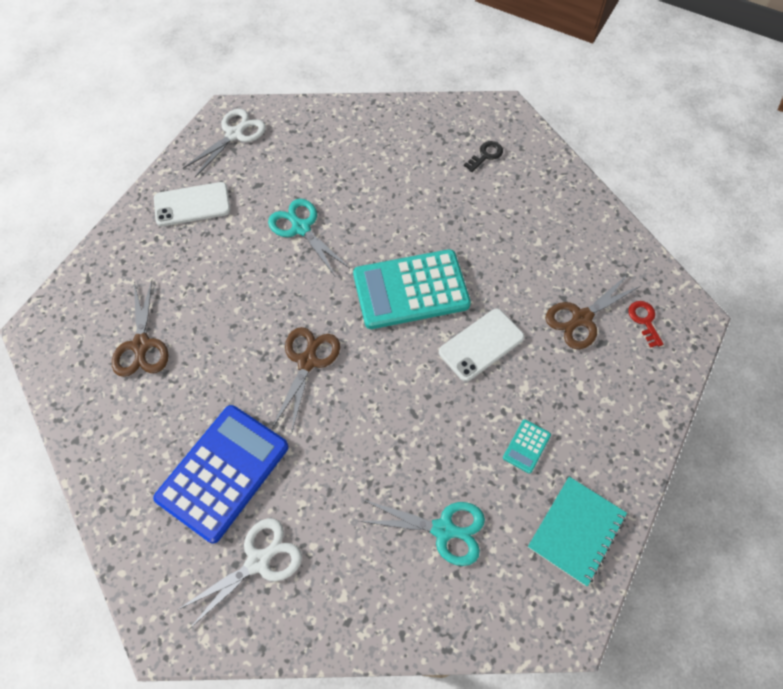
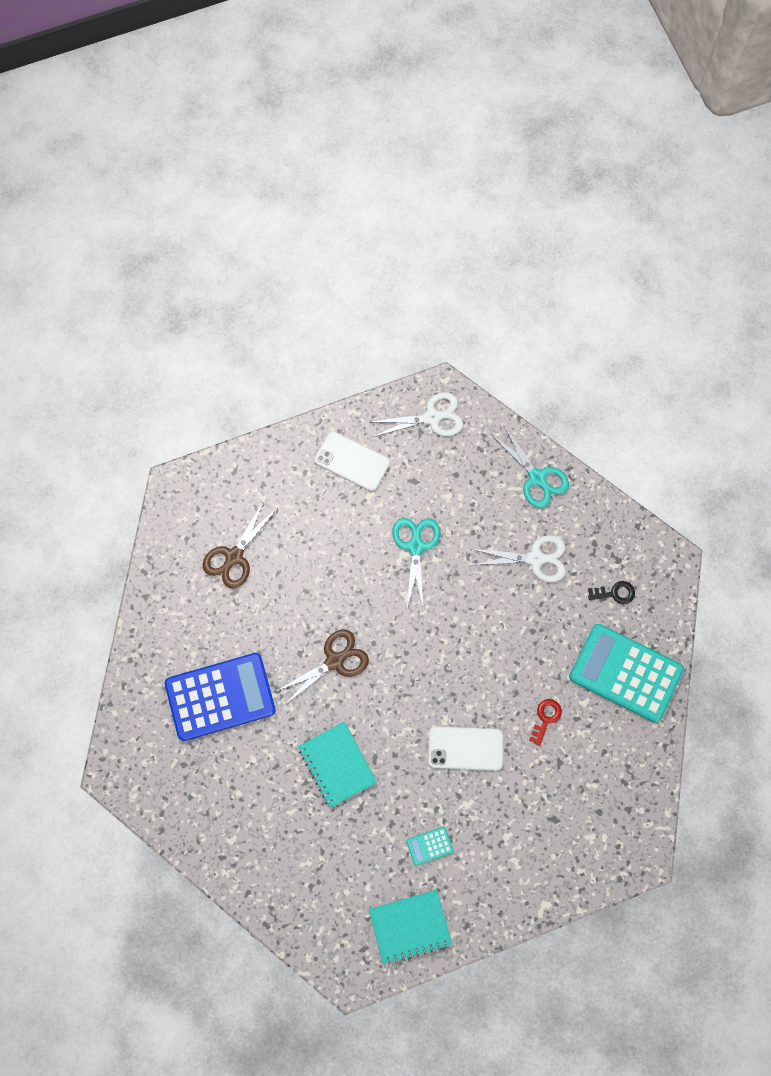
camera: 40 degrees right, 10 degrees up
(258, 561) = (198, 774): white scissors -> white scissors (535, 559)
(384, 444) = (337, 764): none -> turquoise notebook
(411, 290) = (453, 664): turquoise calculator -> turquoise calculator (625, 673)
(443, 529) = (326, 852): turquoise scissors -> turquoise scissors (537, 478)
(581, 318) = (557, 789): brown scissors -> none
(644, 320) = (602, 829): red key -> red key (545, 718)

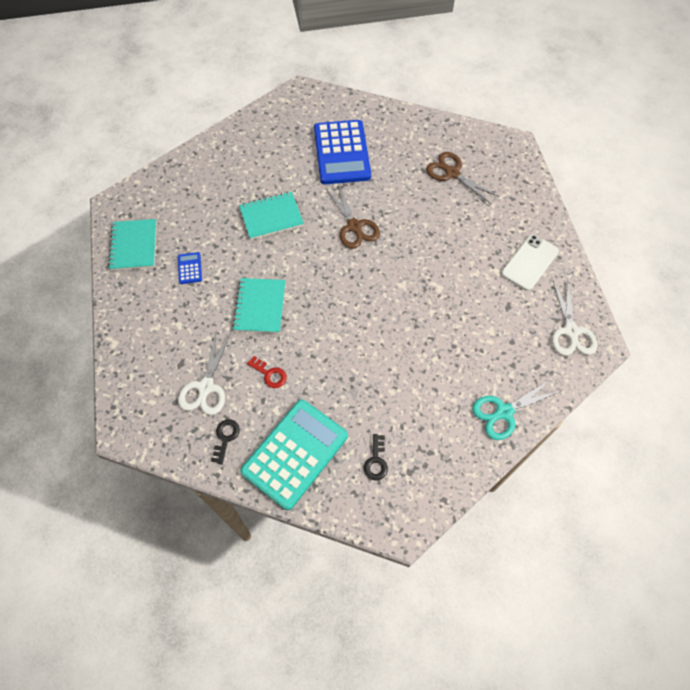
camera: 100 degrees right, 10 degrees down
(416, 547) = (445, 298): turquoise scissors -> none
(429, 846) = (190, 268): turquoise calculator -> blue calculator
(465, 748) = (260, 306): white phone -> turquoise notebook
(535, 559) = (421, 394): white scissors -> white scissors (206, 387)
(625, 747) = (225, 438): none -> black key

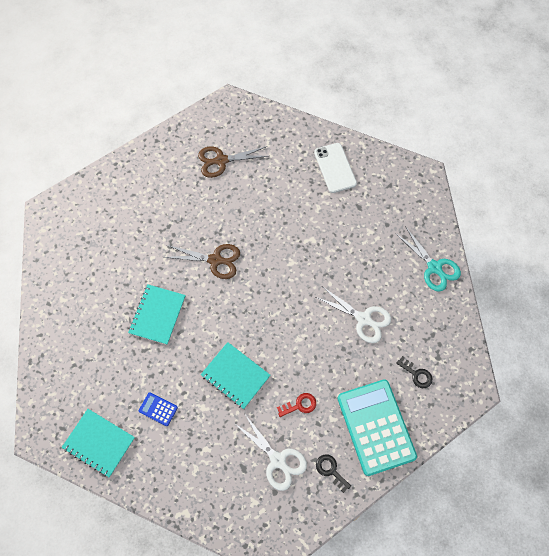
camera: 55 degrees left, 5 degrees up
(342, 153) = (138, 222): blue calculator -> none
(504, 412) = (434, 267): turquoise scissors -> turquoise scissors turned 45 degrees counterclockwise
(571, 331) = (404, 183): white scissors -> white scissors (363, 319)

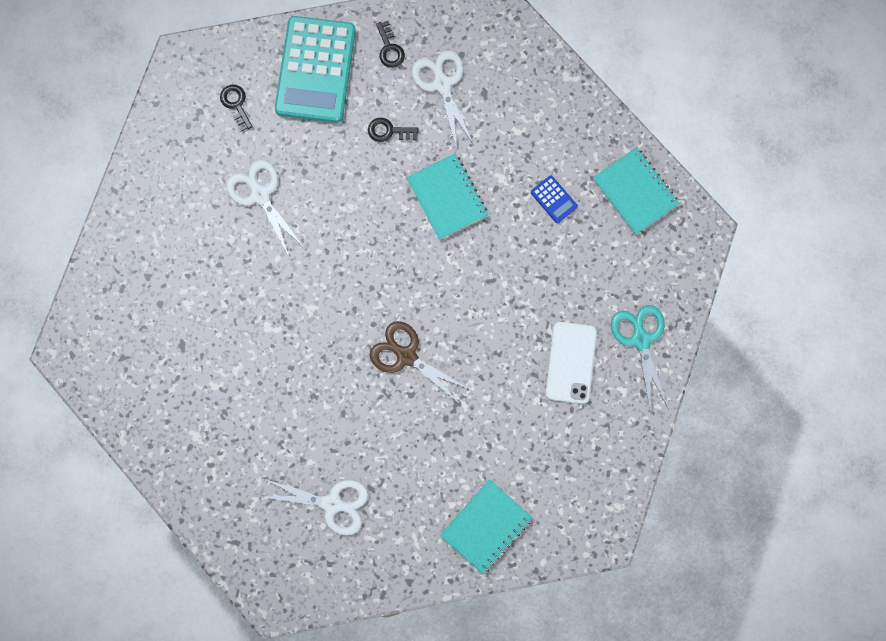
camera: 155 degrees left, 10 degrees up
(157, 315) = (510, 315): turquoise notebook -> turquoise notebook (486, 527)
(221, 161) = (332, 504): brown scissors -> white scissors
(299, 405) = (389, 131): red key -> black key
(335, 168) = (181, 418): white phone -> white phone (571, 362)
(434, 267) = (135, 219): turquoise scissors -> turquoise scissors (641, 340)

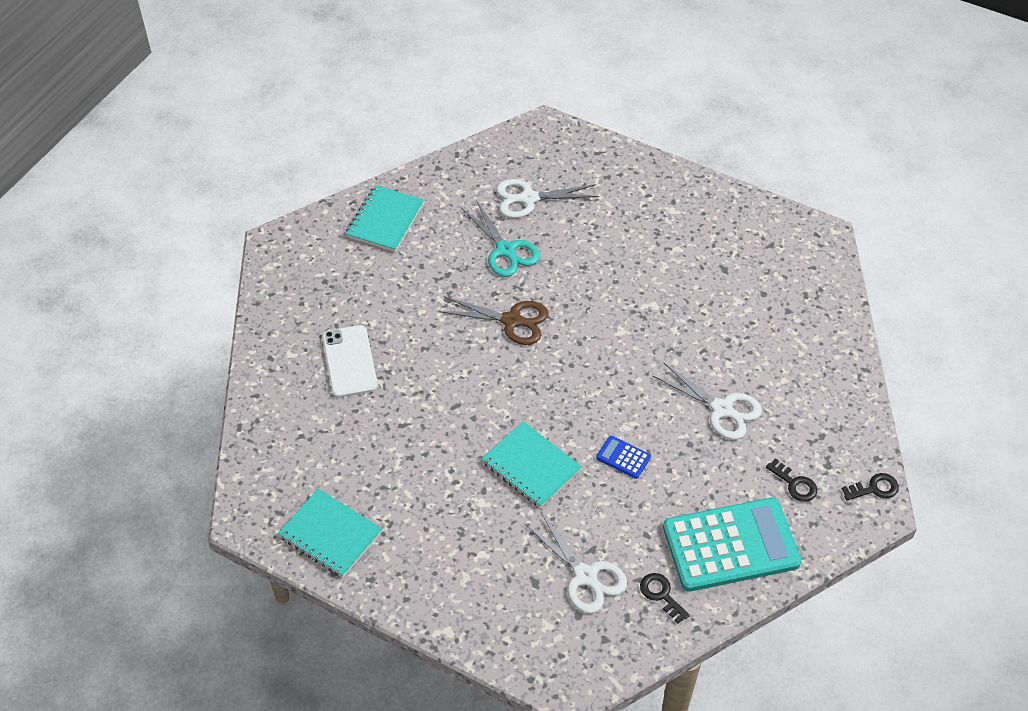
camera: 160 degrees right, 25 degrees down
(315, 70) = (730, 545): turquoise calculator -> turquoise calculator turned 90 degrees clockwise
(389, 131) = (621, 509): black key -> black key (874, 488)
(554, 199) = (417, 499): blue calculator -> blue calculator (623, 457)
(641, 340) = (284, 400): turquoise scissors -> turquoise scissors (505, 250)

